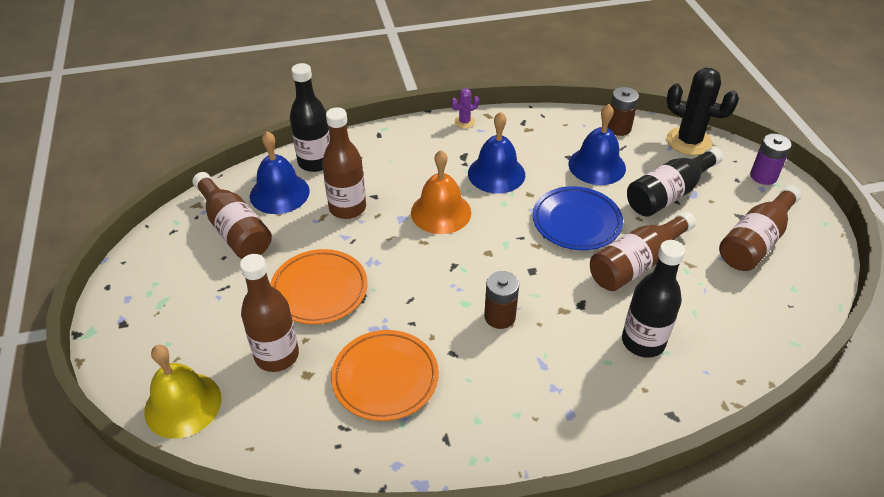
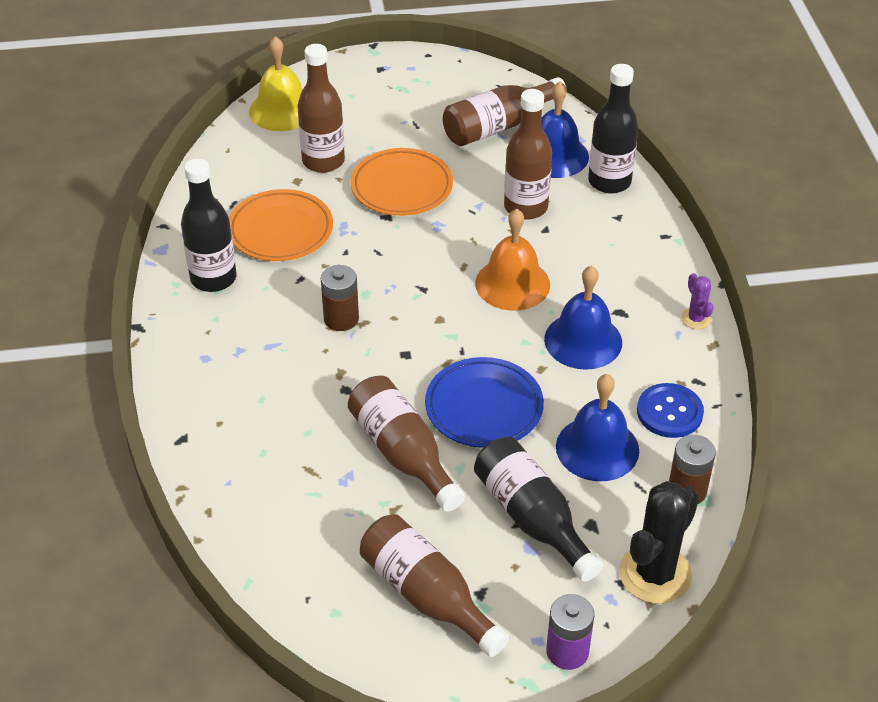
camera: 95 degrees right, 0 degrees up
(554, 134) = (669, 412): none -> blue button
(643, 342) = (282, 434): black bottle -> black bottle (213, 278)

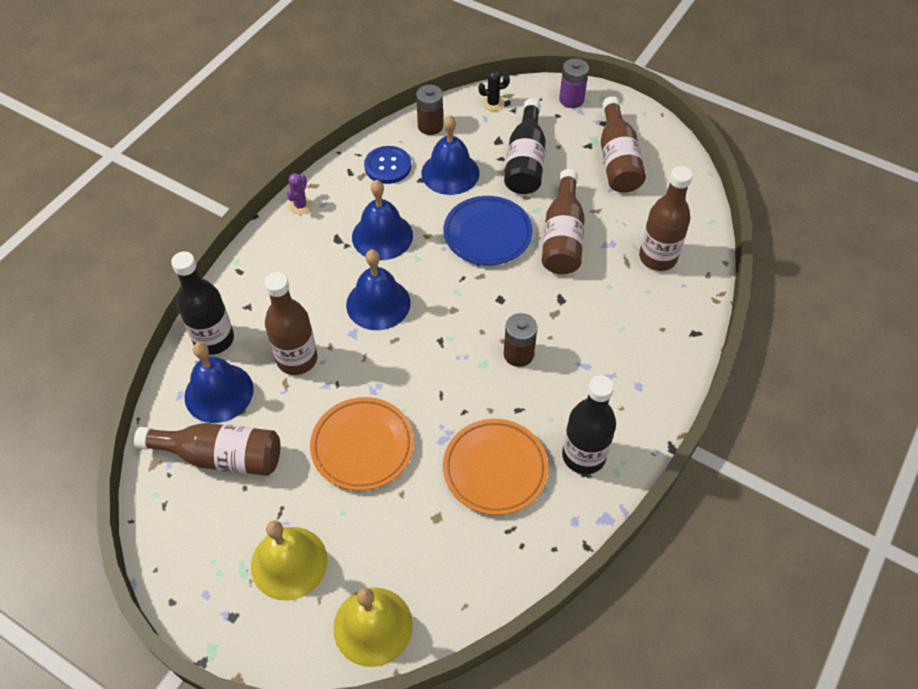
camera: 140 degrees left, 10 degrees up
(323, 161) = (396, 524): brown bottle -> brown bottle (657, 257)
(375, 106) = (289, 562): none -> yellow bell
(512, 283) = (378, 303): orange bell -> blue bell
(655, 574) = (493, 103): black cactus -> black cactus, size x0.48

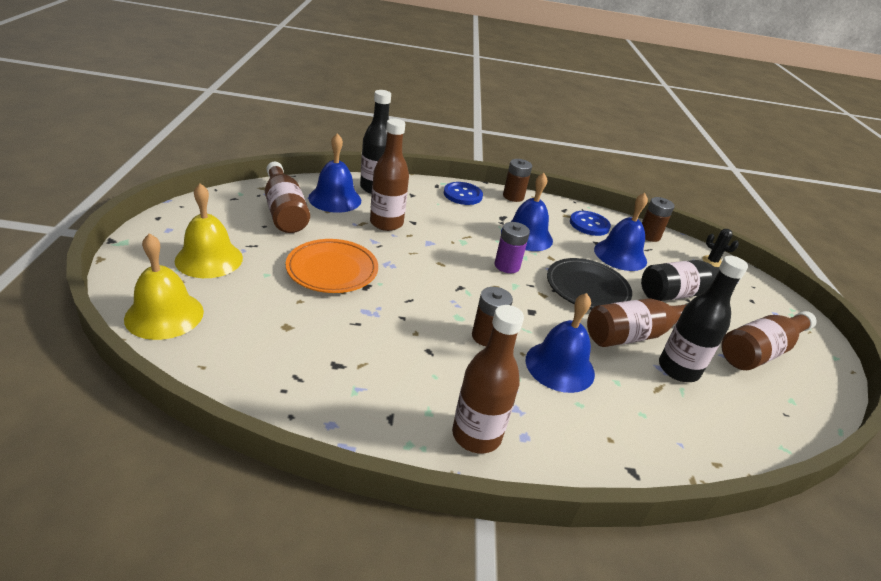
camera: 55 degrees right, 20 degrees down
(273, 254) = (462, 195): none -> blue button
(300, 205) = (513, 196): purple cactus -> brown battery
(378, 303) = (466, 248): blue bell -> blue bell (560, 366)
(487, 234) = (587, 288): blue plate -> black plate
(495, 469) = (356, 351): orange plate -> none
(571, 100) = (779, 305): purple battery -> purple battery (507, 266)
(583, 456) = (410, 412): black bottle -> black bottle (678, 369)
(657, 257) = (689, 412): brown bottle -> brown bottle (476, 435)

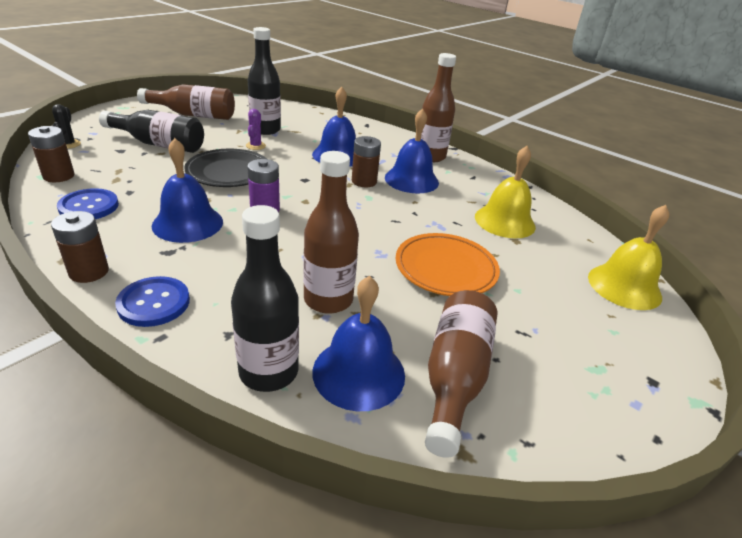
camera: 140 degrees left, 0 degrees up
(209, 259) = (579, 331): yellow bell -> yellow bell (504, 221)
(620, 255) = (136, 176): blue bell -> blue bell (411, 180)
(635, 335) = (255, 146): brown bottle -> purple cactus

